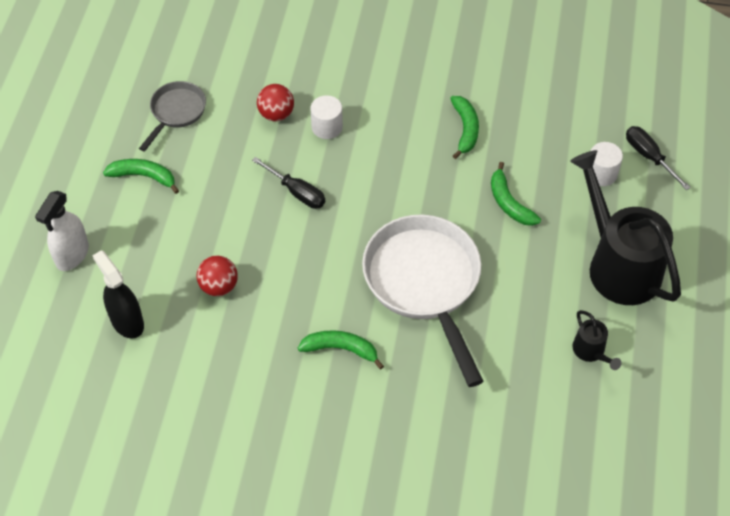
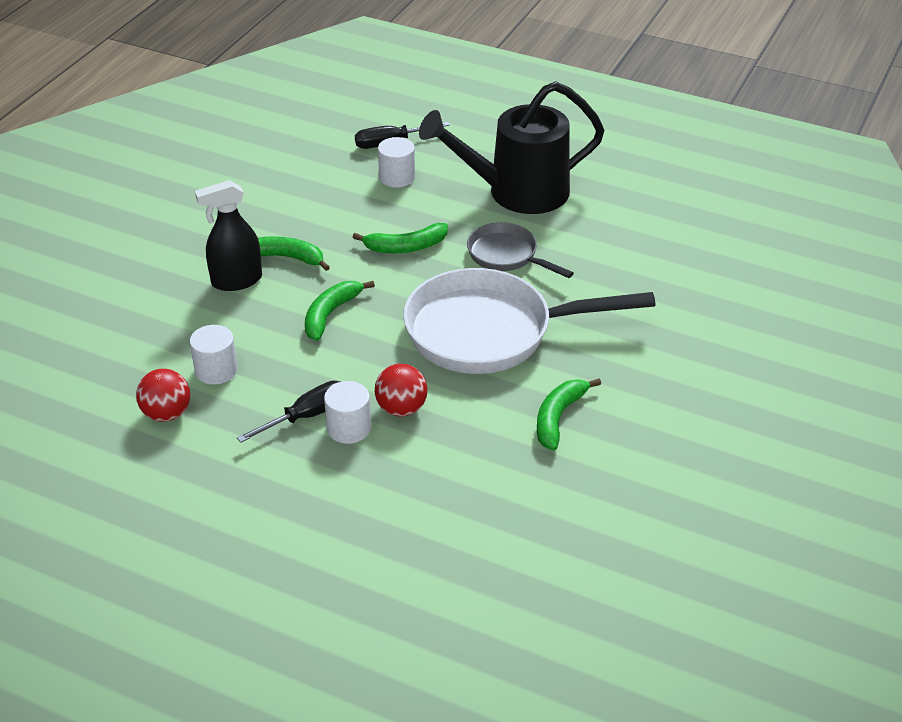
camera: 75 degrees left, 15 degrees down
(72, 255) = (305, 679): white spray bottle -> none
(127, 321) = (448, 626): black spray bottle -> black spray bottle (236, 281)
(143, 176) = (200, 572): green banana -> green banana (330, 314)
(176, 112) = (101, 518): grey pan -> grey pan (506, 255)
(219, 286) = (425, 517): red ball -> red ball (401, 409)
(292, 220) = (349, 428): none -> white cylinder
(591, 352) = (617, 233): black watering can -> none

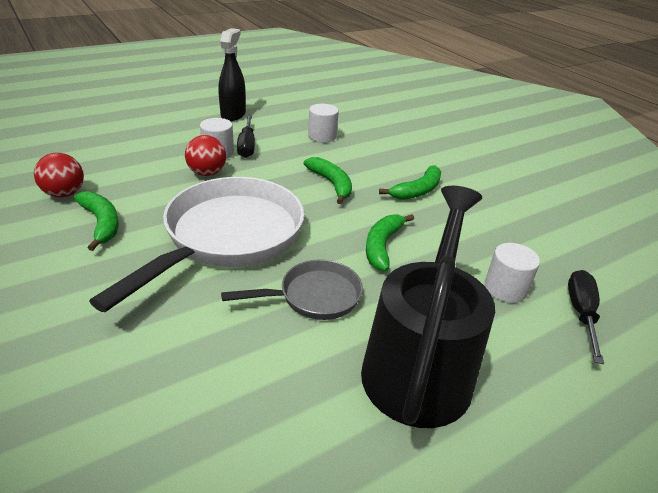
camera: 120 degrees right, 5 degrees down
(167, 414) = (303, 116): red ball -> red ball (64, 194)
(236, 281) = (406, 166): black spray bottle -> black spray bottle (233, 114)

